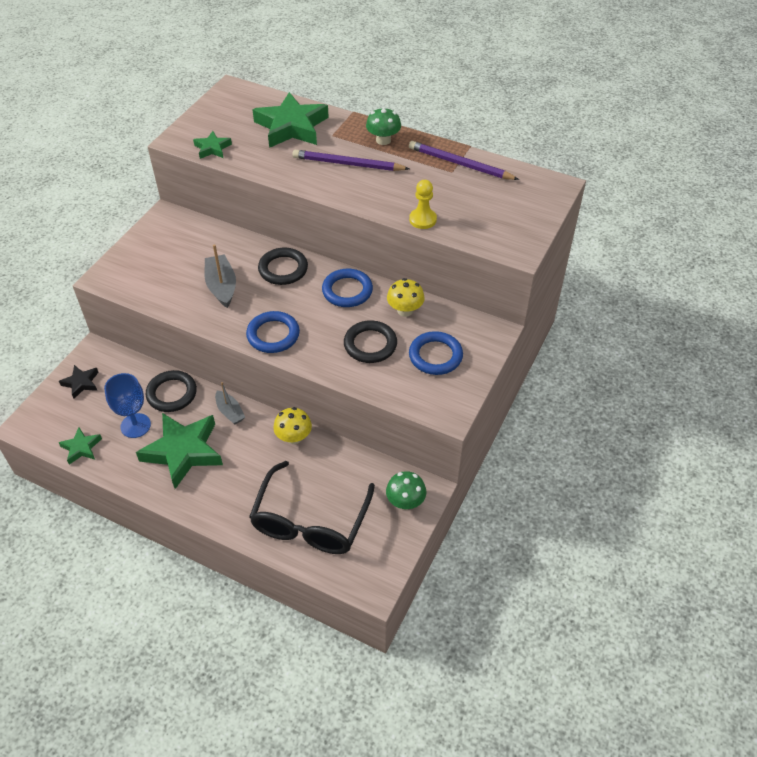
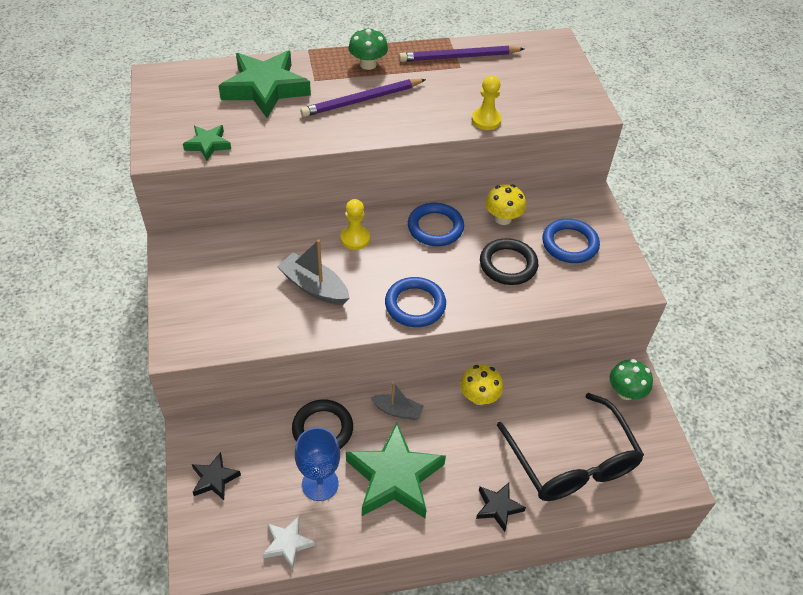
camera: 40 degrees left, 0 degrees up
(81, 448) = (287, 544): green star -> white star
(227, 515) = (498, 507): none -> black star
(283, 269) = (355, 238): black ring -> yellow pawn

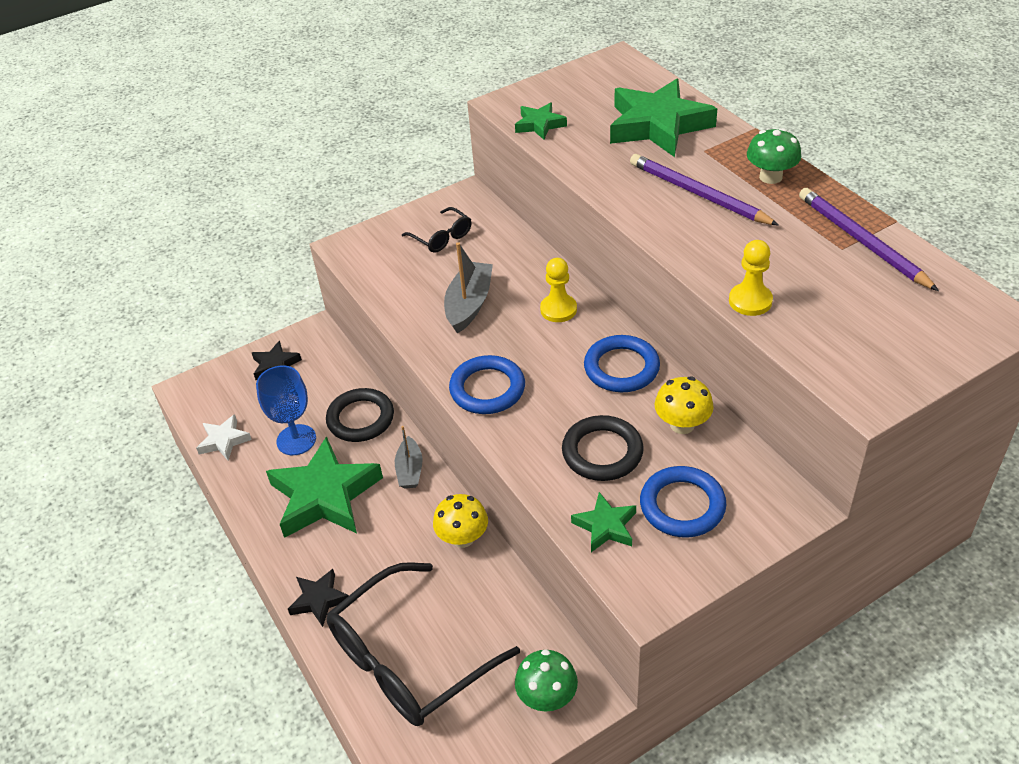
camera: 75 degrees right, 5 degrees down
(217, 278) = (442, 237): none -> black glasses
(571, 285) = (605, 526): none -> green star

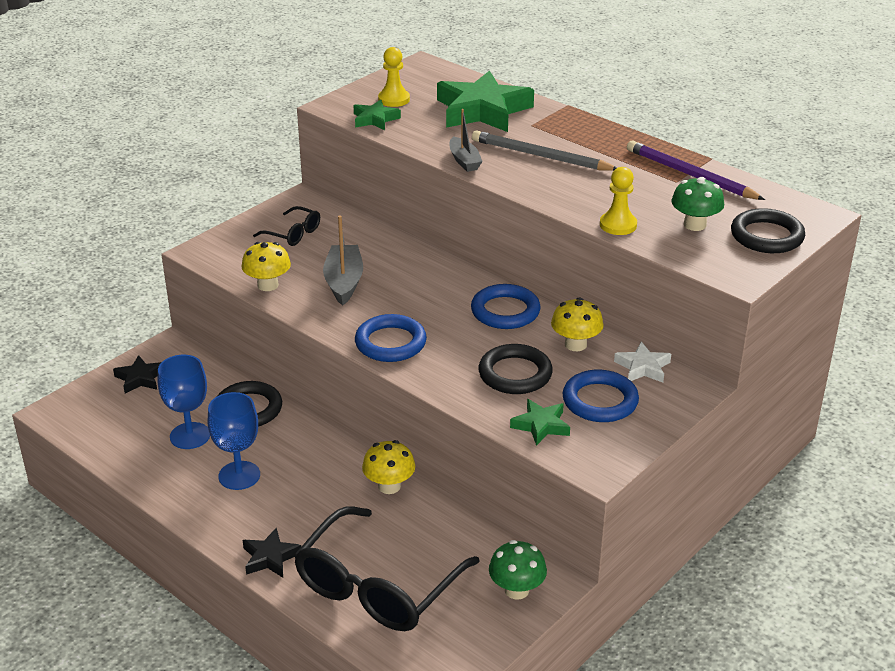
camera: 20 degrees left, 10 degrees down
(224, 441) = (114, 448): white star -> white star (643, 367)
(324, 495) = (239, 475): green star -> blue goblet
(393, 297) = (268, 285): none -> yellow mushroom
(410, 470) = (315, 442): grey boat -> grey boat (464, 161)
(558, 309) = (429, 276): yellow pawn -> yellow pawn (394, 99)
(698, 194) = (540, 156): purple pencil -> grey pencil
(770, 177) = (596, 138): green mushroom -> green mushroom (695, 225)
(924, 343) = (767, 236): none -> black ring

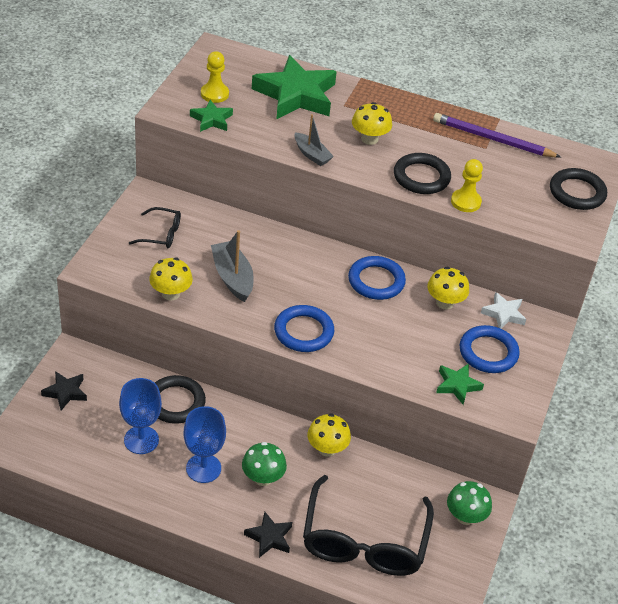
camera: 25 degrees left, 10 degrees up
(515, 374) = (414, 341): black ring -> black ring (421, 177)
(540, 156) = (369, 139): grey pencil -> yellow mushroom
(695, 225) = (521, 191): green mushroom -> green mushroom (263, 478)

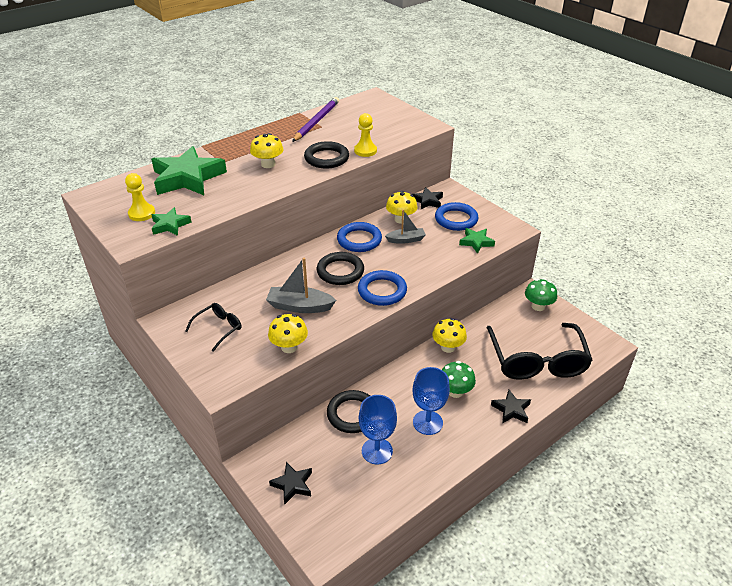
camera: 55 degrees left, 5 degrees down
(312, 154) = (259, 193): grey boat -> grey boat (406, 240)
(364, 541) = (537, 361): black glasses -> black glasses turned 45 degrees clockwise
(492, 139) = (316, 121): purple pencil -> purple pencil turned 150 degrees clockwise
(503, 314) = (427, 201): white star -> black star
(577, 192) = (391, 112): black ring -> black ring (340, 271)

